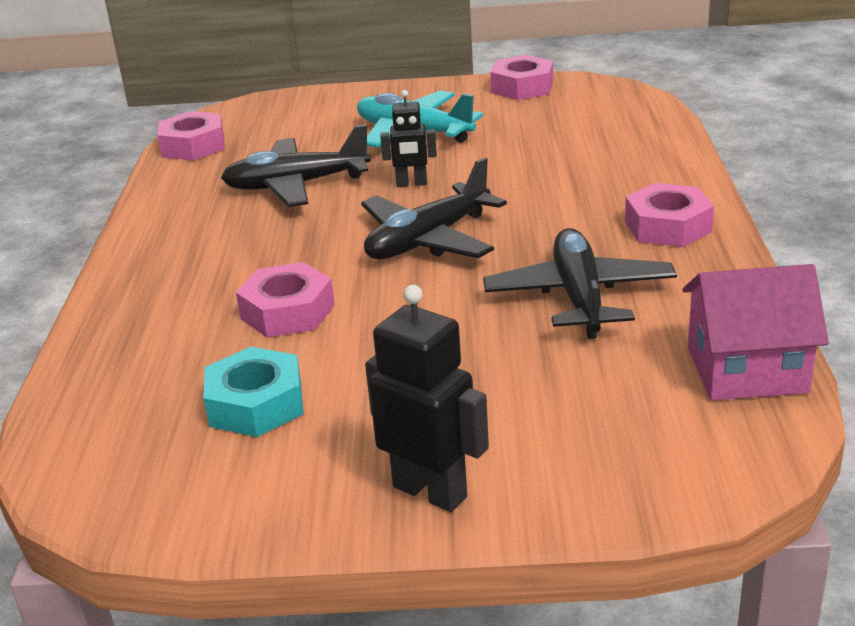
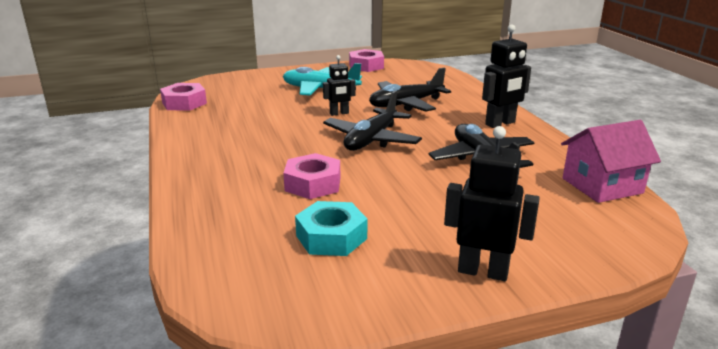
camera: 20 degrees left, 5 degrees down
(296, 185) = (267, 118): black plane -> black plane (406, 104)
(668, 227) = (500, 123): pink nut -> black robot

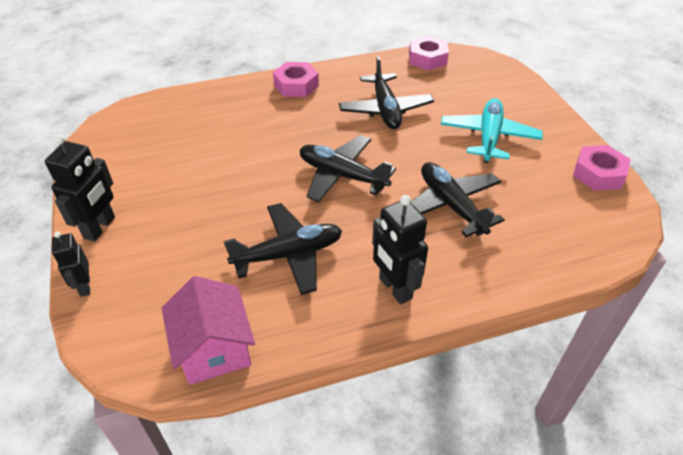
camera: 90 degrees right, 20 degrees up
(269, 122) = (385, 109): none -> black plane
(313, 184) = (252, 142): pink nut -> pink nut (296, 85)
(331, 237) = (169, 154): turquoise nut -> none
(339, 113) = (413, 153): black robot -> black robot (84, 286)

